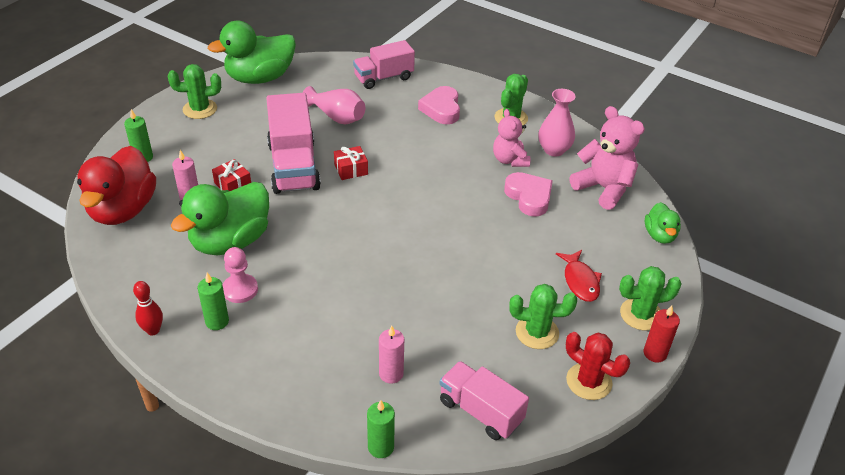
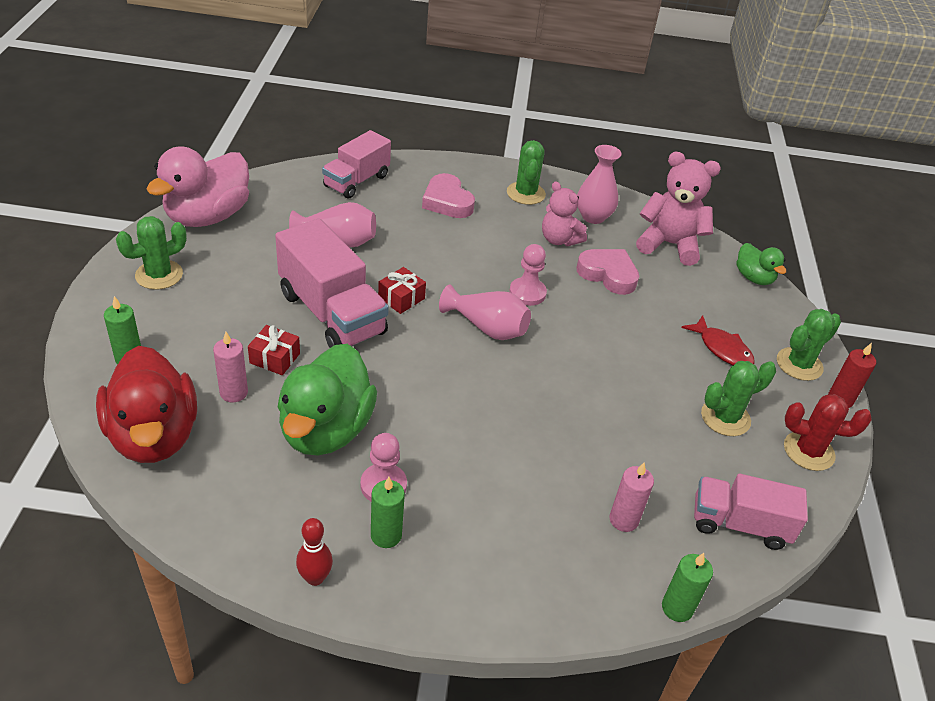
camera: 30 degrees left, 0 degrees up
(260, 78) = (208, 216): green duck -> pink duck
(398, 208) = (487, 328): none -> pink vase
(450, 192) = (527, 293): none -> pink pawn

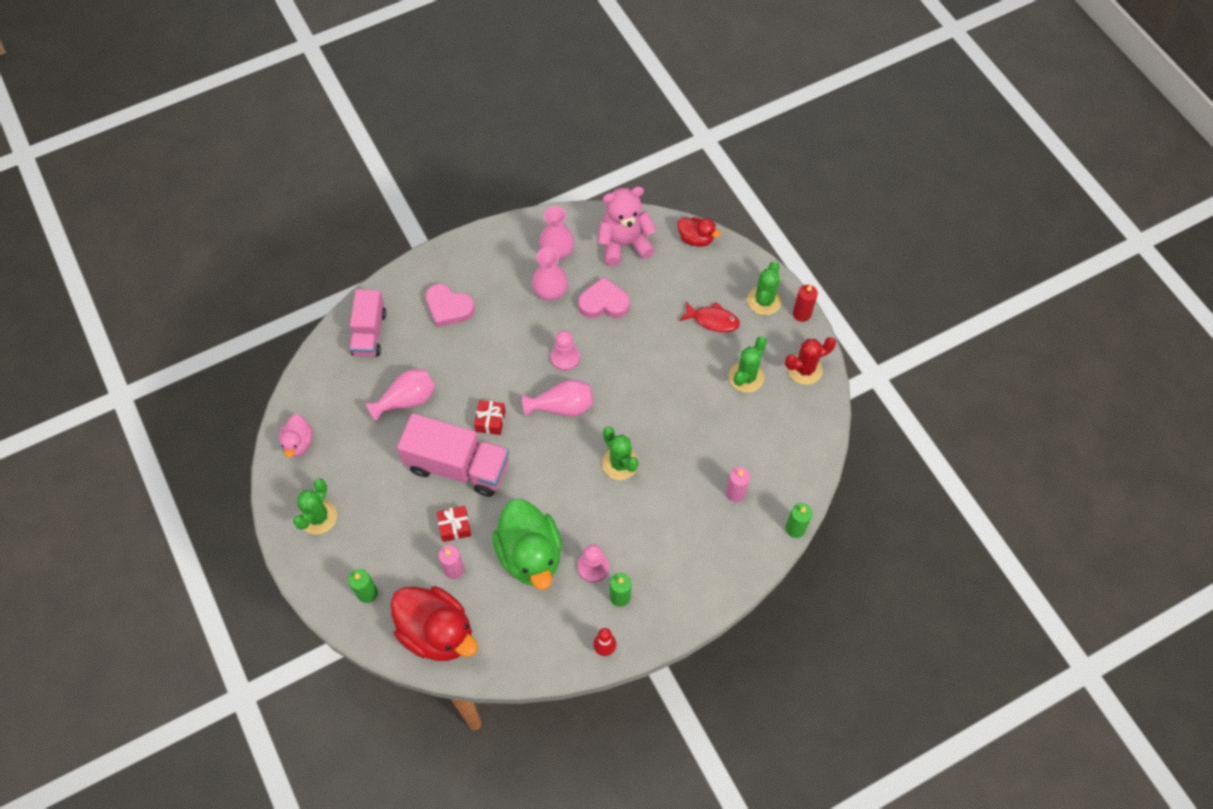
camera: 30 degrees left, 20 degrees up
(208, 216) = (298, 443): pink duck -> pink duck, size x0.51
(526, 193) = (495, 260): green cactus -> green cactus (620, 463)
(559, 239) = (550, 292): pink teddy bear -> pink vase
(739, 524) = (796, 450): pink truck -> none
(753, 278) = (696, 239): green duck -> red duck

